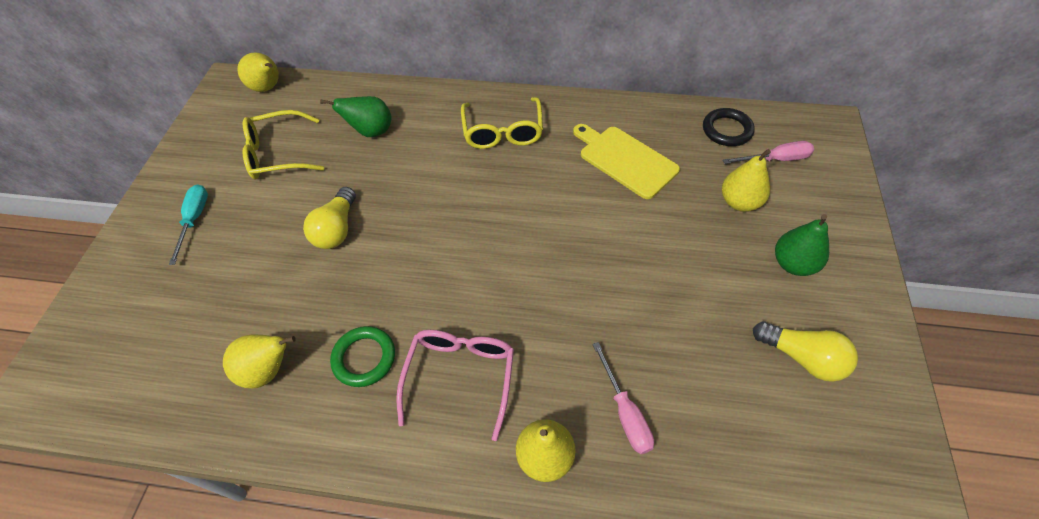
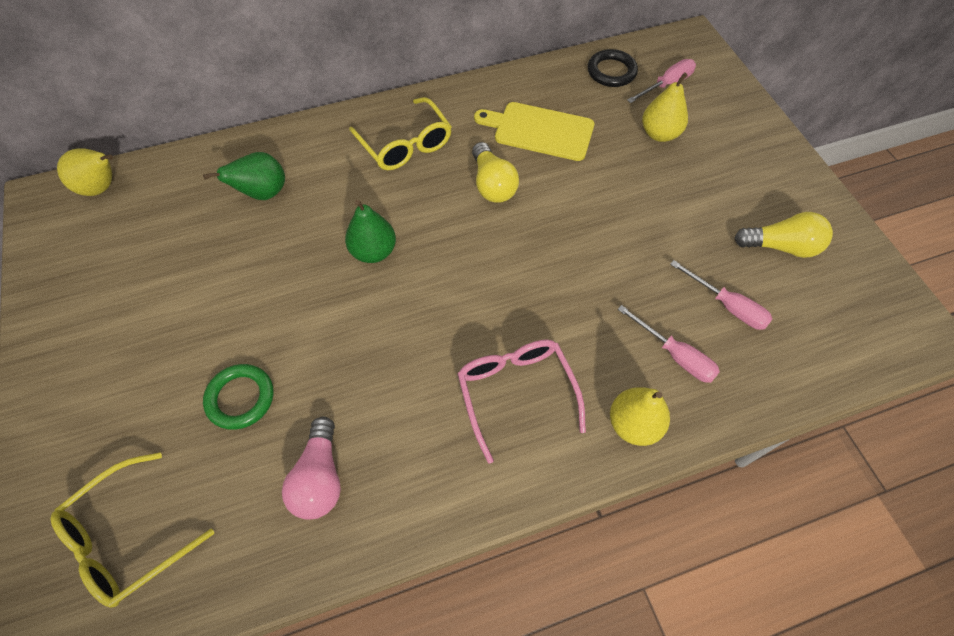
camera: 30 degrees left, 5 degrees up
(194, 220) = (117, 366): turquoise screwdriver -> none
(268, 370) = (320, 478): yellow pear -> pink light bulb
(279, 154) = (170, 256): yellow glasses -> yellow glasses (129, 536)
(337, 229) = (295, 308): yellow light bulb -> yellow light bulb (492, 184)
(364, 358) = (412, 419): green ring -> green ring (240, 398)
(707, 390) = (727, 306): none -> pink screwdriver
(793, 264) = (731, 171): green pear -> green pear (373, 251)

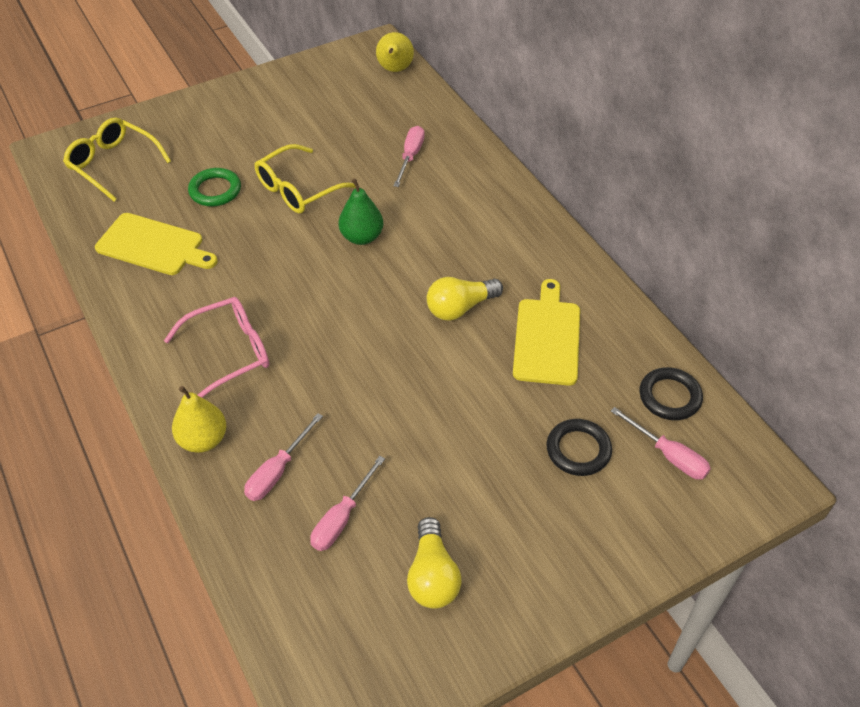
camera: 80 degrees right, 10 degrees down
(263, 193) = (410, 157): green pear -> pink screwdriver
(320, 478) = (153, 246): pink light bulb -> yellow cutting board
(405, 144) = (495, 235): yellow glasses -> yellow glasses (299, 189)
(659, 134) = (578, 450): yellow pear -> black ring

